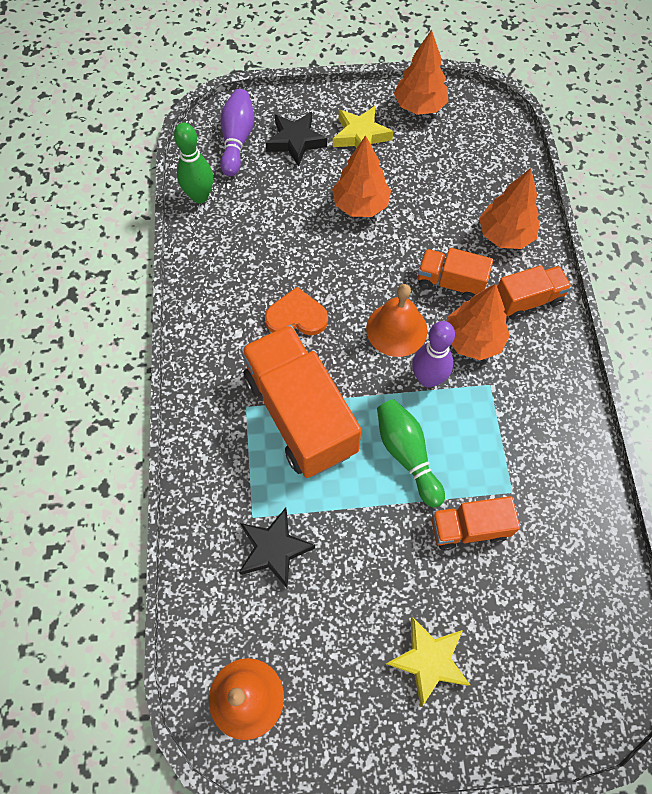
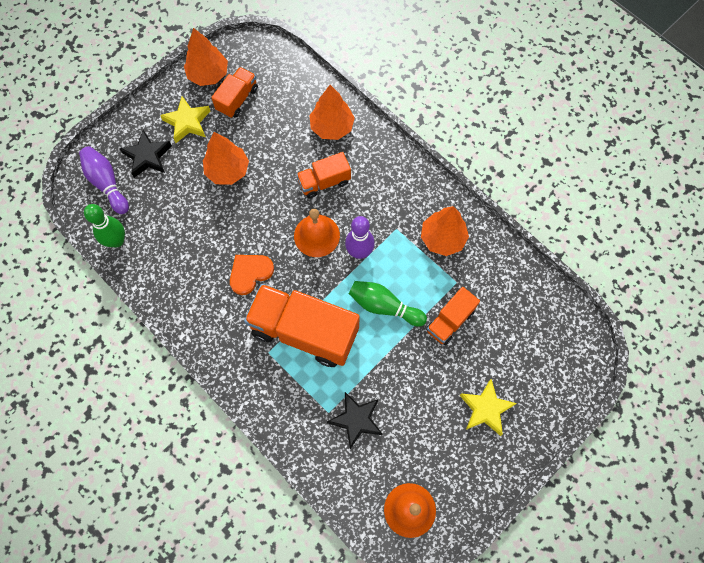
camera: 40 degrees left, 5 degrees up
(473, 340) = (365, 208): orange tree -> orange tree (442, 238)
(528, 300) = (377, 160): orange truck -> orange truck (237, 99)

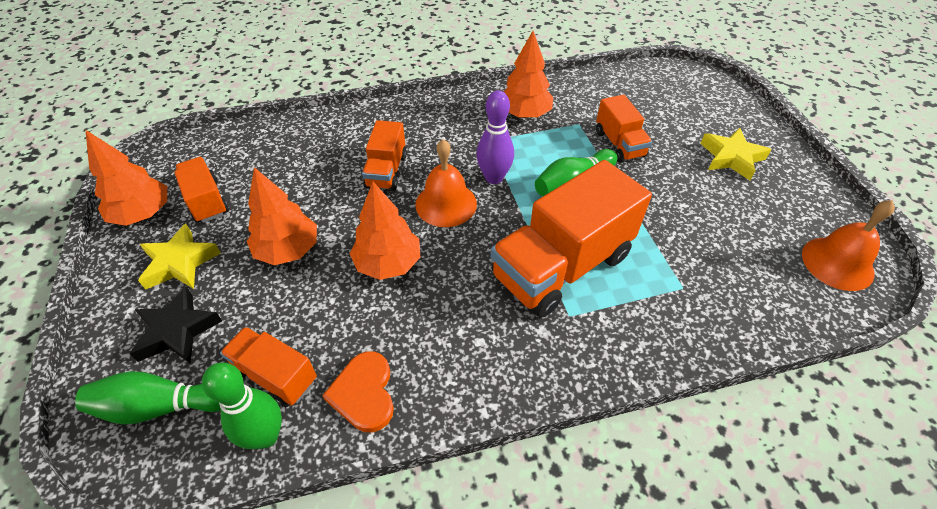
camera: 60 degrees left, 20 degrees down
(107, 183) = (161, 406): purple bowling pin -> green bowling pin
(148, 222) = (275, 375): none -> orange truck
(250, 273) = (446, 287): orange heart -> orange heart (364, 393)
(332, 127) = (328, 139): orange tree -> orange tree (388, 263)
(356, 420) = (704, 265): black star -> none

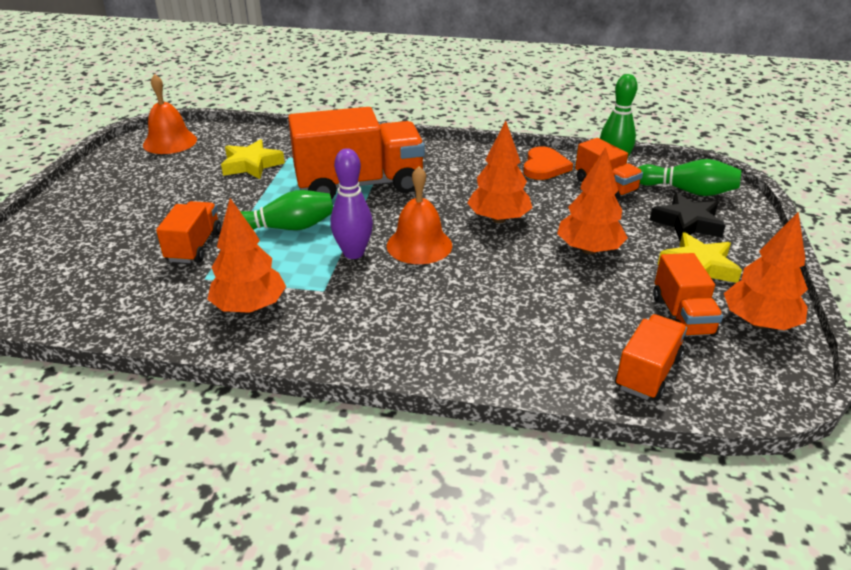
camera: 155 degrees left, 15 degrees down
(386, 171) = (463, 290): orange truck -> orange truck (647, 372)
(731, 158) = (116, 208): yellow star -> yellow star (251, 165)

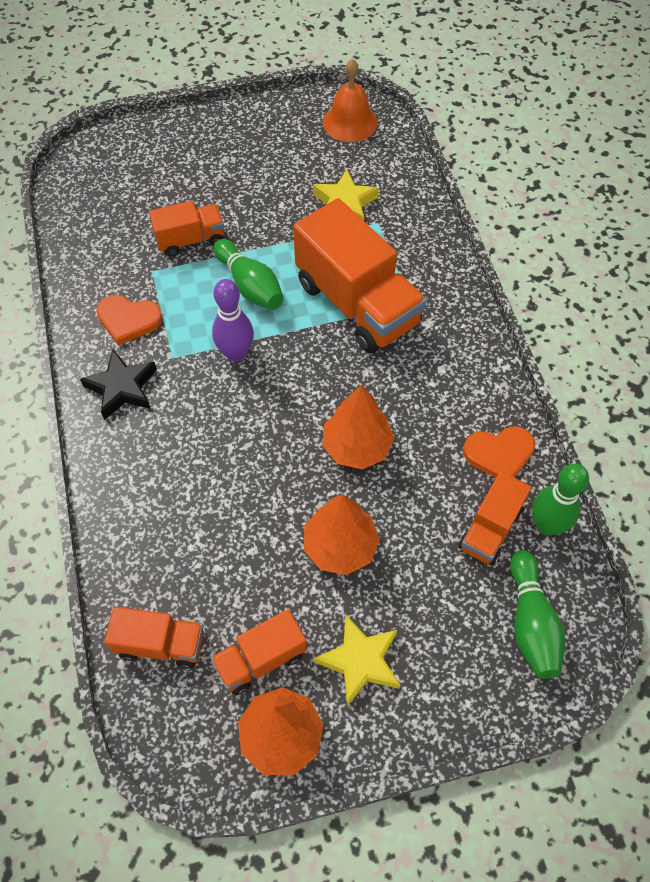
camera: 65 degrees right, 25 degrees up
(250, 307) = (128, 320): orange tree -> orange heart
(419, 245) = (274, 398): orange bell -> none
(687, 223) = (450, 635): black star -> black star (122, 388)

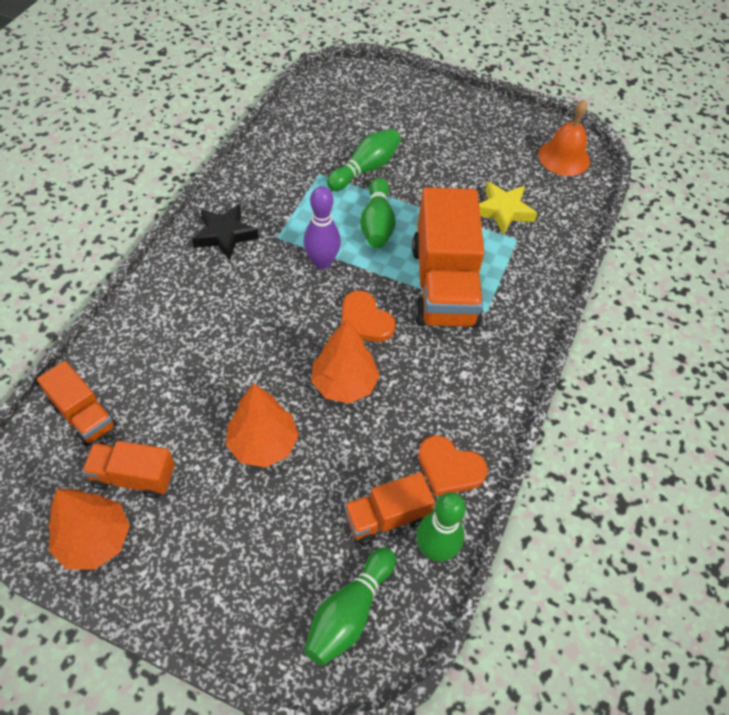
camera: 35 degrees right, 5 degrees down
(128, 320) = (272, 195): orange heart -> orange heart (364, 320)
(190, 240) = (365, 169): orange truck -> green bowling pin
(360, 661) = (197, 534): yellow star -> none

